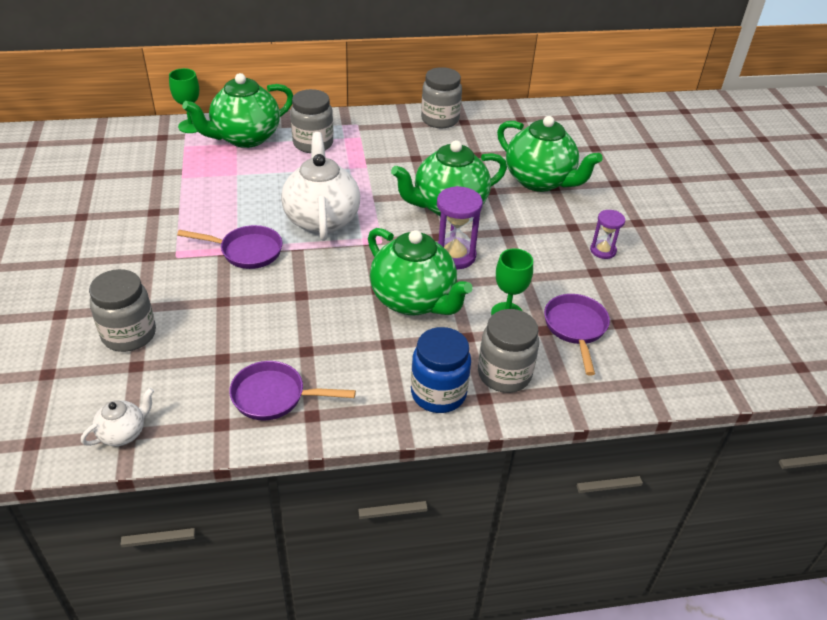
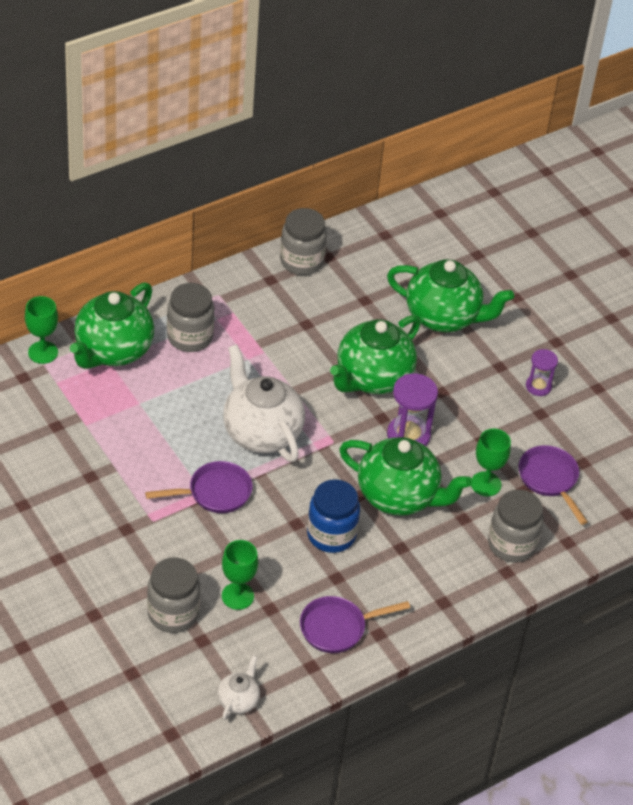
camera: 25 degrees left, 5 degrees up
(200, 338) = (237, 596): none -> green goblet
(438, 393) = (468, 580): blue jar -> blue jar (331, 535)

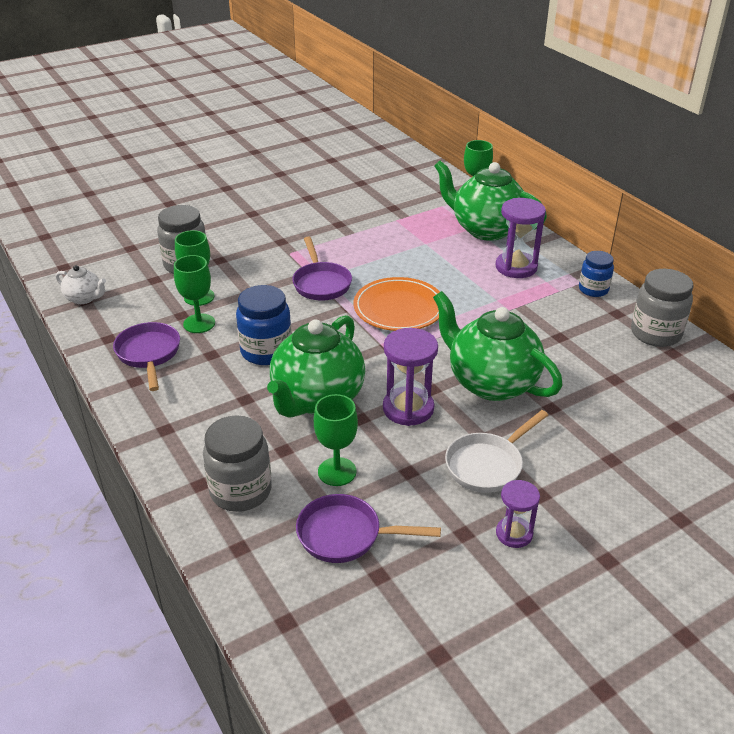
camera: 95 degrees right, 10 degrees down
(190, 337) = (516, 267): grey jar -> purple hourglass
(232, 288) = (593, 289): none -> blue jar
(261, 432) = (399, 308): white teapot -> orange plate
(286, 592) = (199, 323): none -> green goblet
(444, 317) = (612, 444): green teapot -> none
(471, 392) = (488, 465): none -> white pan
(549, 480) = (346, 535): purple pan -> purple pan turned 150 degrees counterclockwise

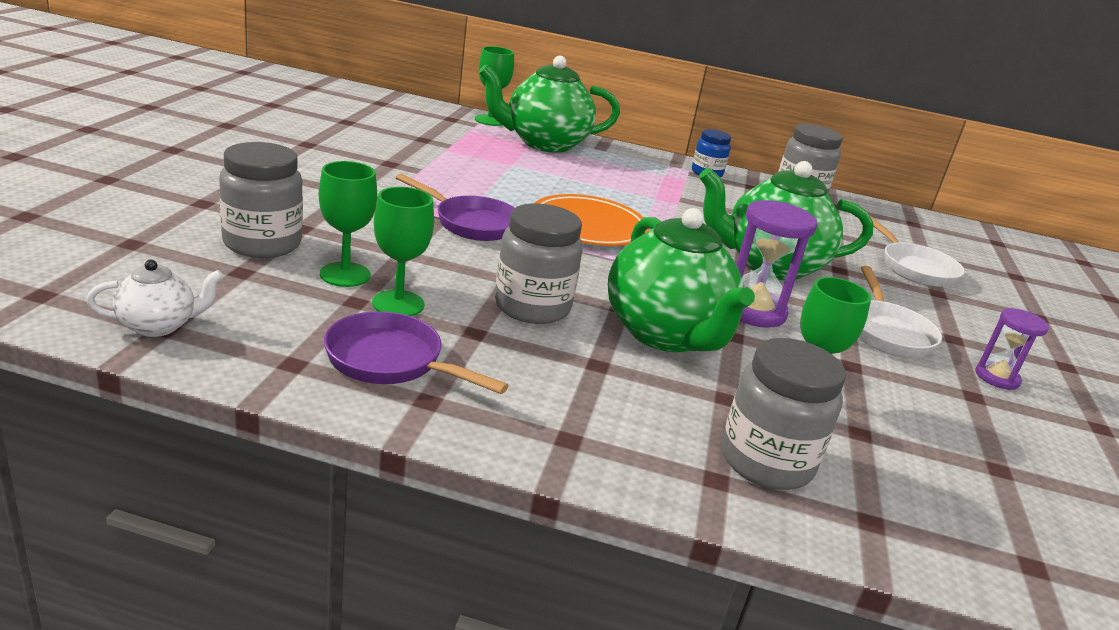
camera: 50 degrees left, 10 degrees down
(266, 351) = (532, 307): blue jar -> grey jar
(346, 535) = (917, 449): purple pan -> none
(516, 267) = (622, 169): purple hourglass -> none
(635, 433) = (914, 268): none -> white pan

